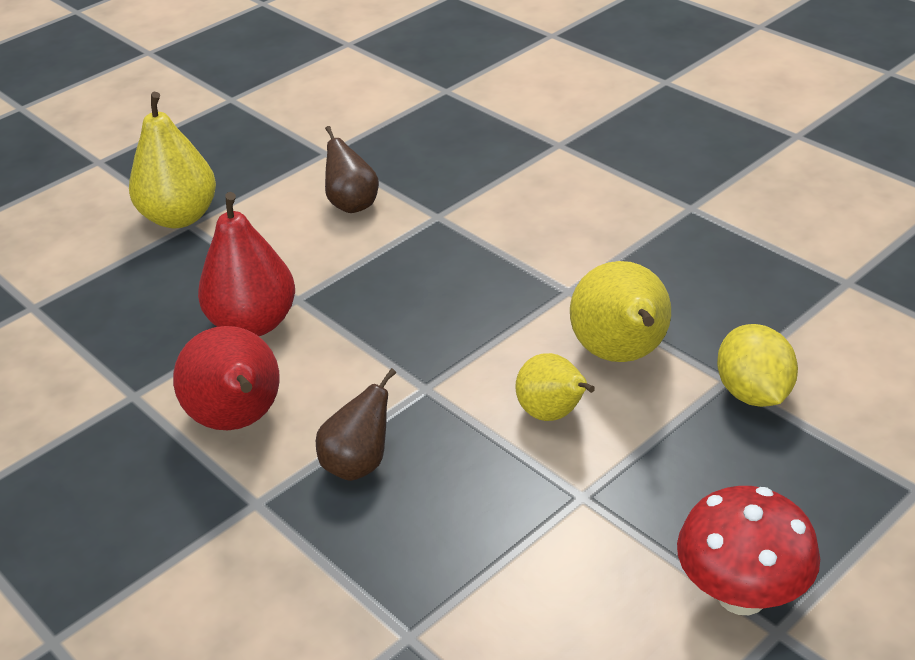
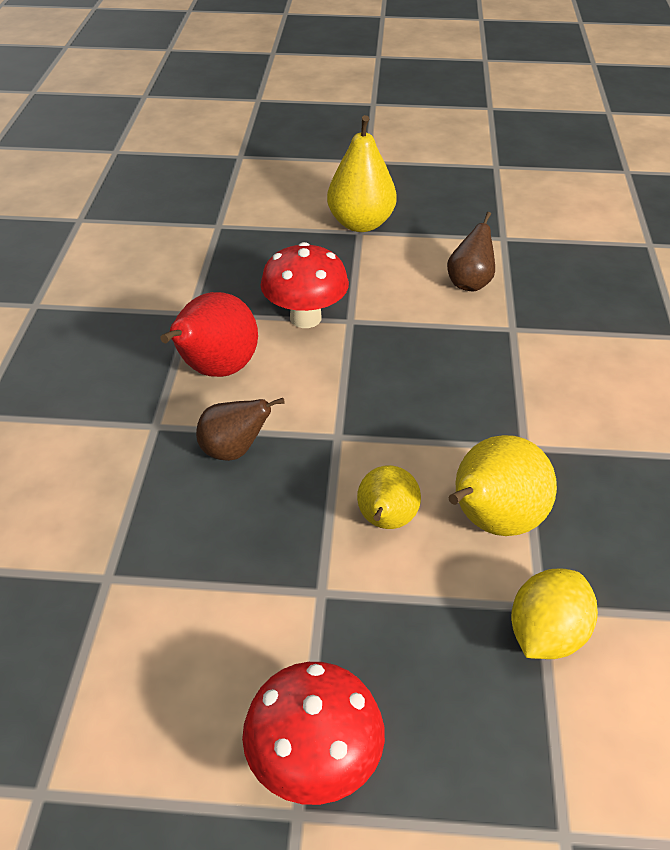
camera: 45 degrees right, 5 degrees up
(253, 324) = (305, 318): red pear -> red mushroom

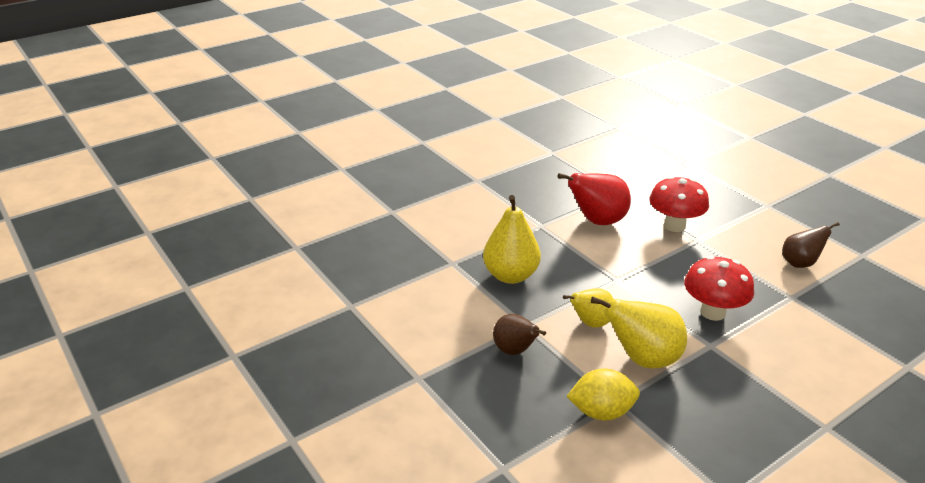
camera: 50 degrees right, 10 degrees down
(234, 451) = (561, 255): brown pear -> brown pear (515, 351)
(314, 763) = (444, 370): red mushroom -> red mushroom (712, 312)
(361, 224) = (774, 202): yellow pear -> yellow pear (510, 275)

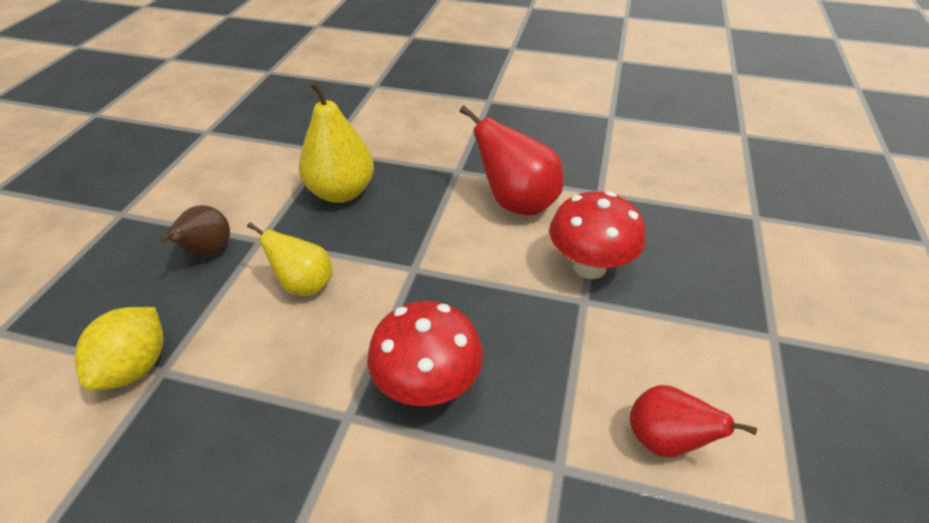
camera: 50 degrees right, 10 degrees up
(601, 412) = (135, 367): yellow lemon -> yellow lemon turned 60 degrees clockwise
(643, 359) = (266, 360): yellow pear -> none
(800, 263) = (665, 440): brown pear -> red pear

